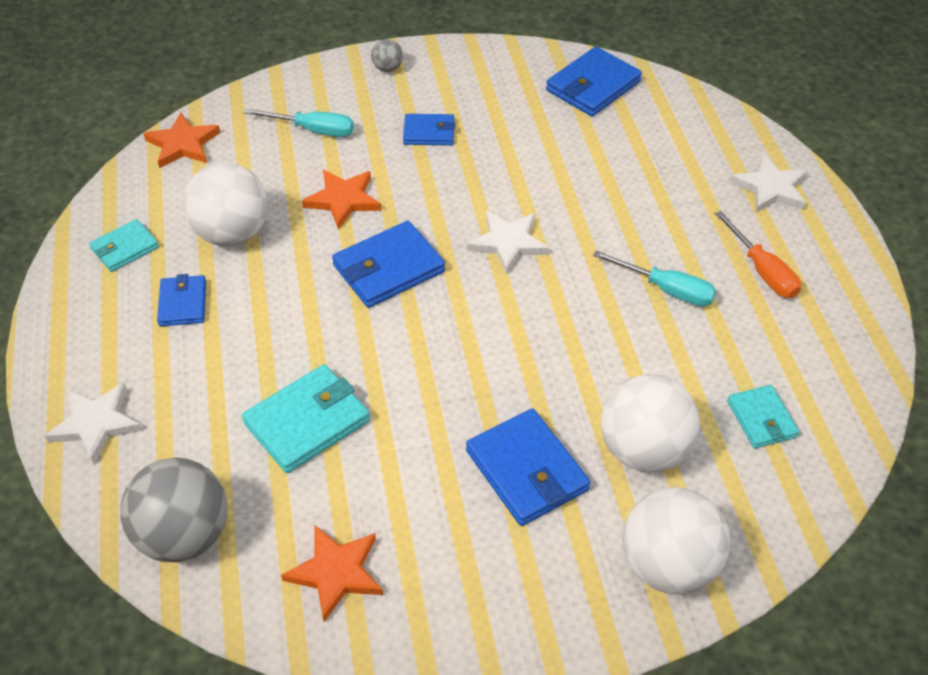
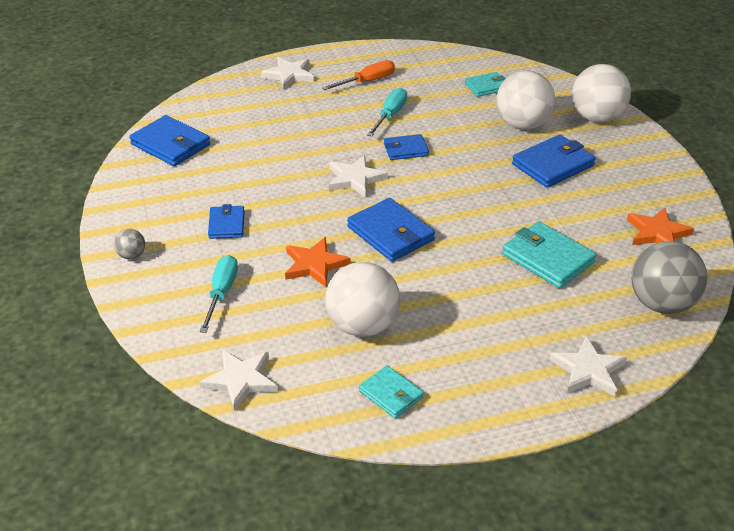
camera: 95 degrees left, 10 degrees down
(183, 144) = (241, 380): orange star -> white star
(183, 303) = (450, 343): blue wallet -> blue wallet (405, 150)

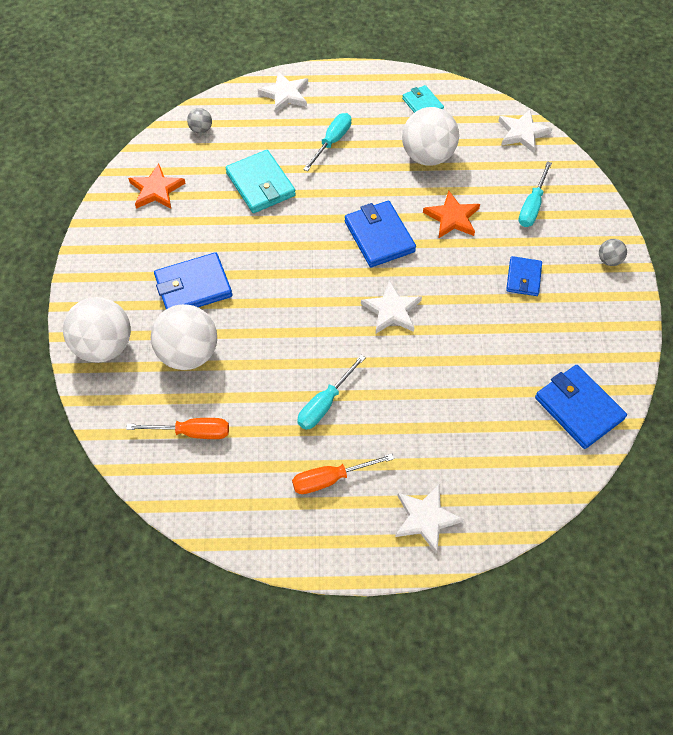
camera: 165 degrees left, 20 degrees up
(405, 150) = (328, 342): blue wallet -> none
(486, 86) = (192, 432): turquoise wallet -> orange screwdriver
(491, 320) = (332, 142): none -> turquoise screwdriver
(662, 304) = (201, 129): grey ball -> grey ball, size x0.45

